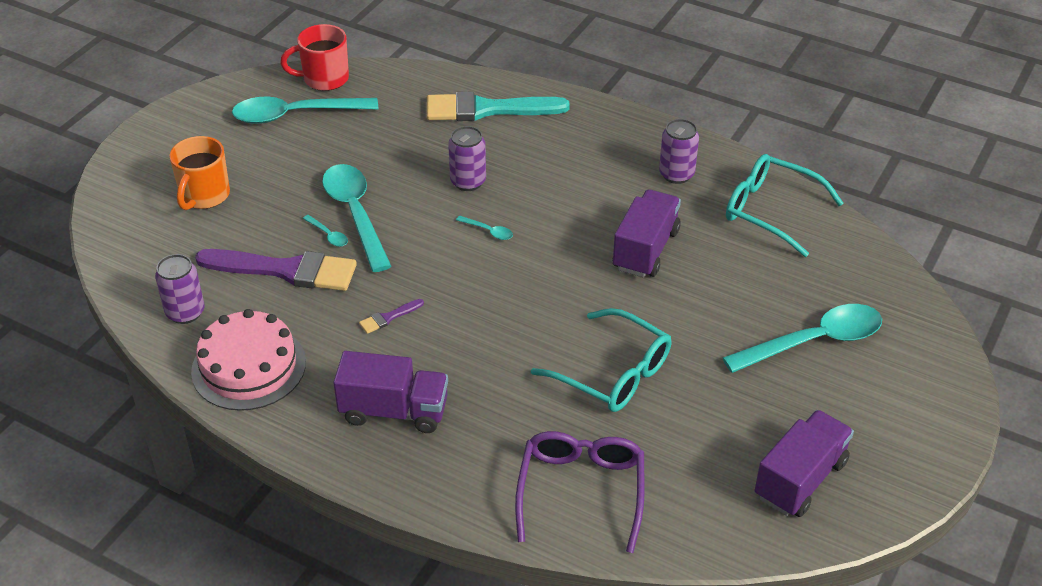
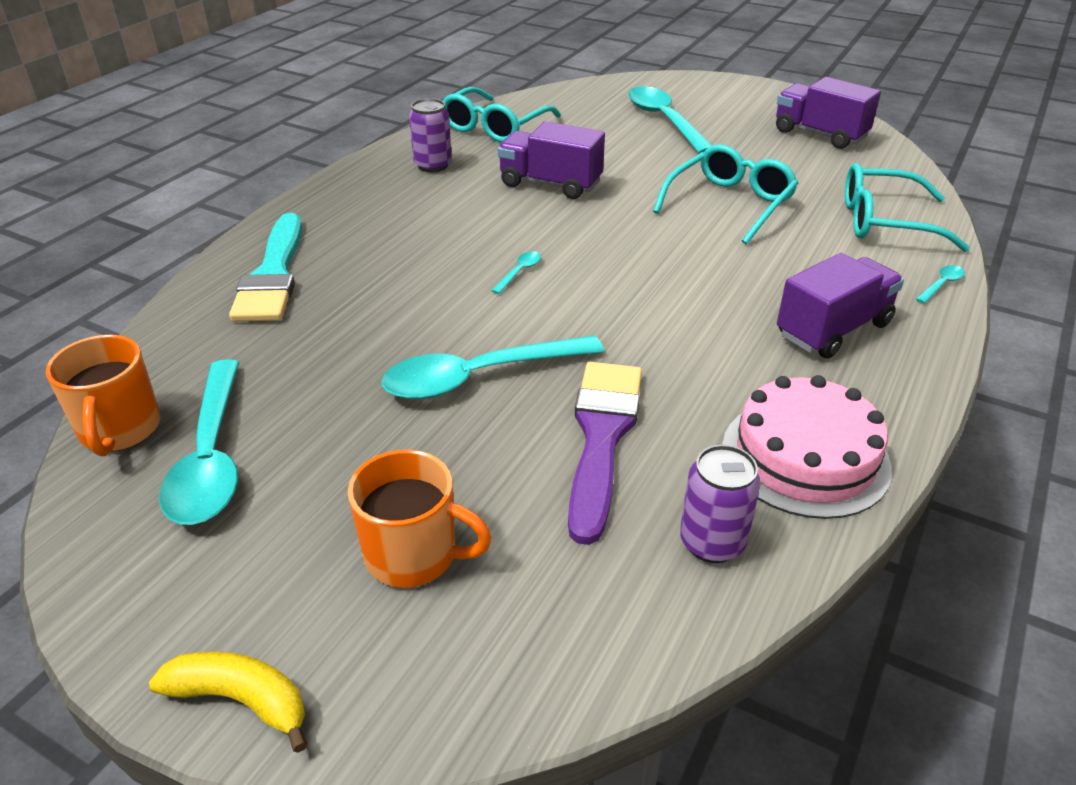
camera: 90 degrees left, 5 degrees down
(132, 150) = (241, 699): none -> yellow banana
(324, 79) = (120, 430): red mug -> orange mug
(328, 235) = (524, 400): turquoise spoon -> turquoise spoon (941, 284)
(388, 317) = (681, 340): purple brush -> none
(394, 411) = (833, 329): purple truck -> purple truck turned 45 degrees clockwise
(468, 182) = (422, 287): purple can -> none
(581, 491) = (884, 222): purple glasses -> turquoise glasses

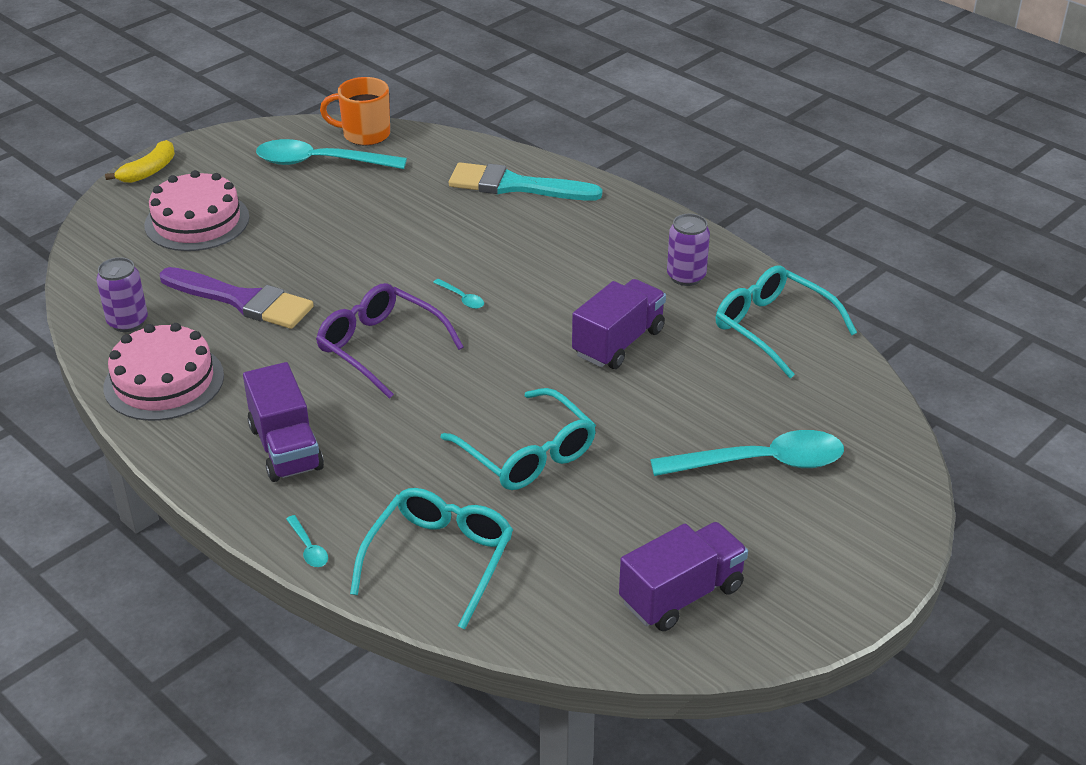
camera: 105 degrees right, 0 degrees up
(414, 555) = (197, 221): orange mug -> pink cake
(479, 377) = (335, 261): turquoise spoon -> none
(633, 306) = (380, 347): none -> purple glasses

